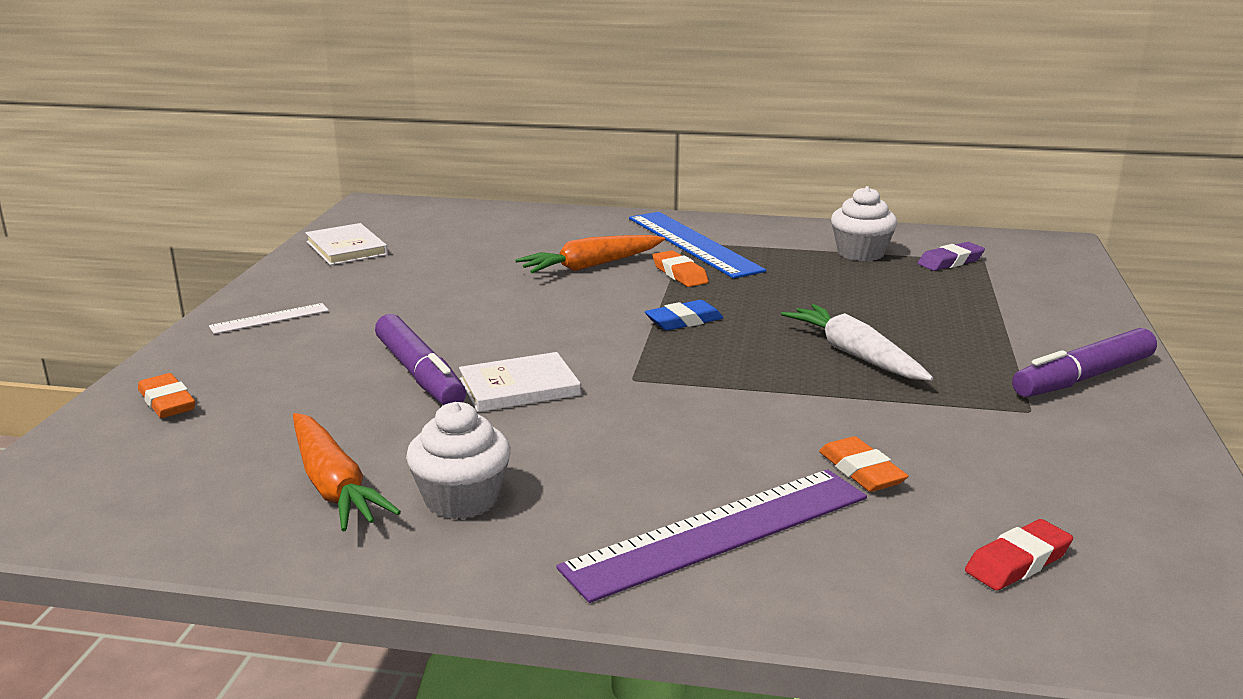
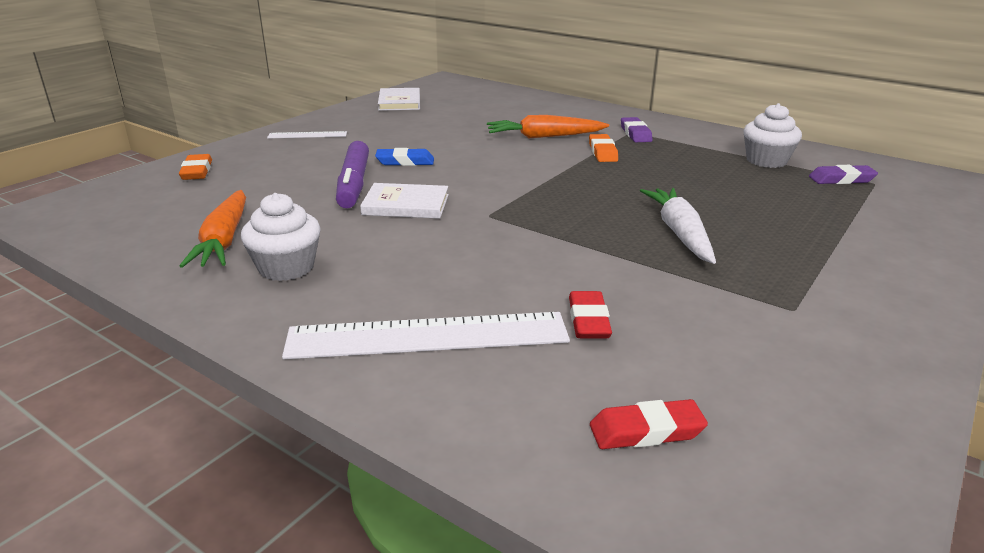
camera: 25 degrees right, 5 degrees up
(684, 321) = (570, 184): blue eraser -> blue eraser (405, 162)
(693, 244) = (635, 134): blue ruler -> purple eraser
(719, 532) = (428, 336): purple ruler -> white ruler
(861, 471) = (588, 320): orange eraser -> red eraser
(1083, 378) = (876, 294): purple marker -> none

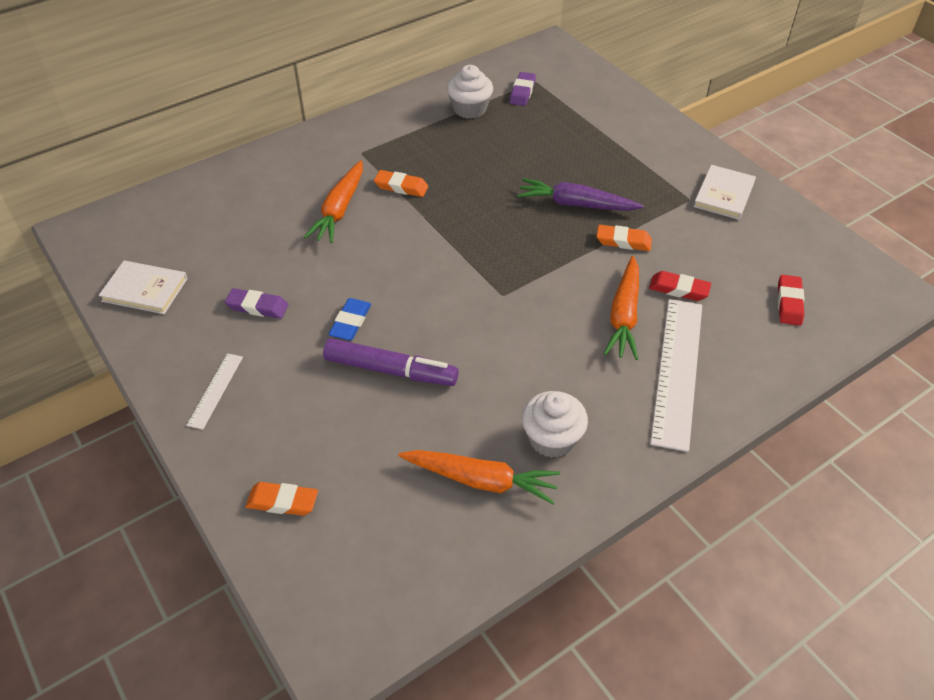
camera: 70 degrees left, 20 degrees up
(406, 205) = (458, 342): white book -> white book (724, 194)
(506, 286) = (624, 315): none -> orange carrot
(635, 134) = (367, 152): purple eraser -> purple eraser (257, 307)
(645, 270) = (623, 241): none -> orange eraser
(679, 233) = (576, 204): white carrot -> purple carrot

